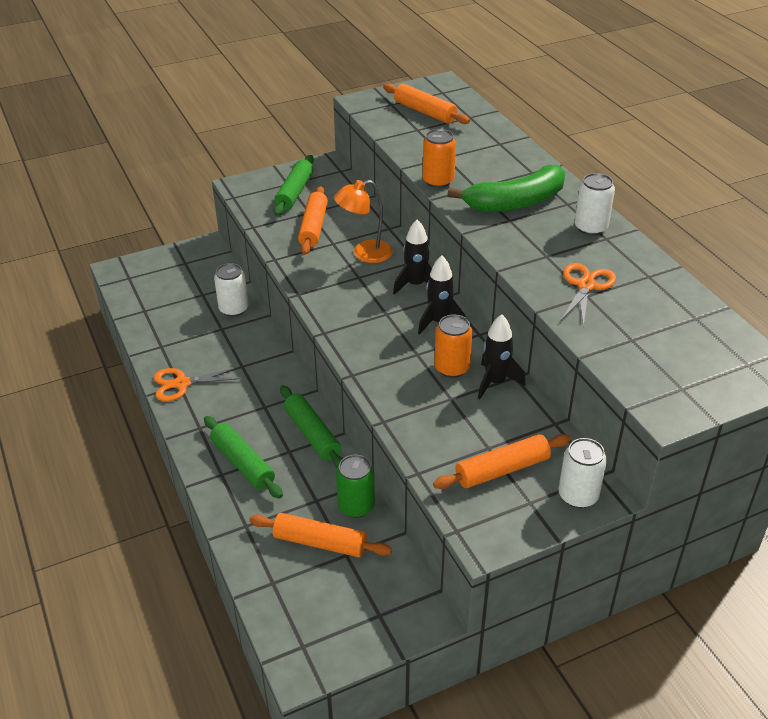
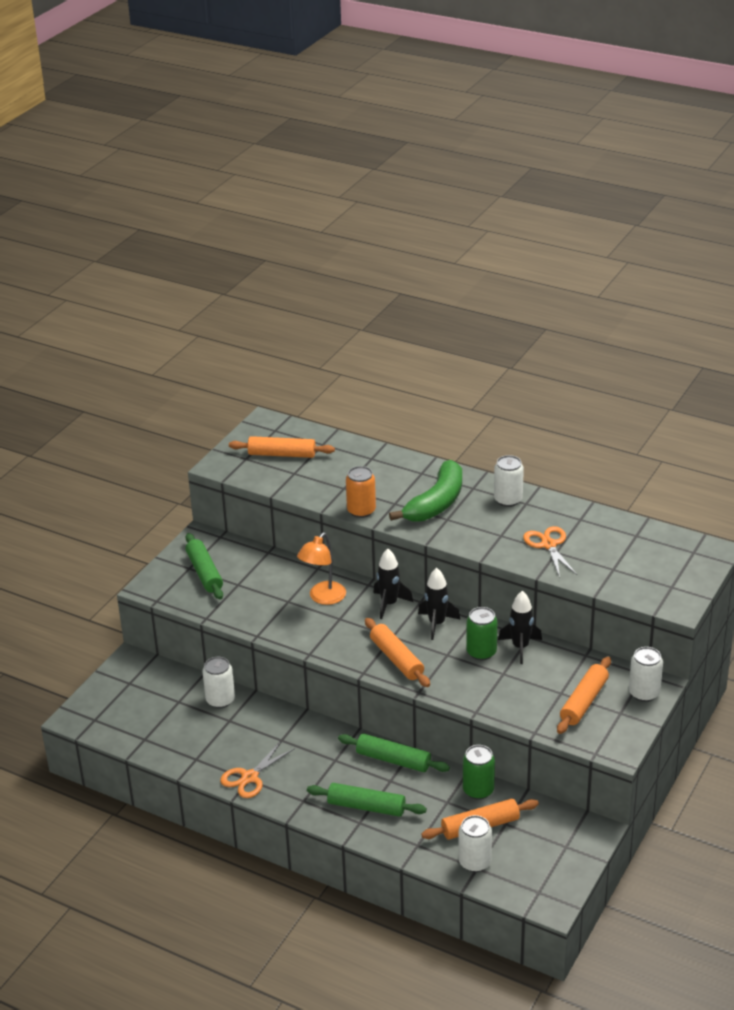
camera: 35 degrees left, 5 degrees down
(277, 575) = (474, 862): none -> white can
(313, 227) = (257, 595): orange rolling pin -> orange rolling pin (397, 659)
(452, 368) = (481, 652): orange can -> green can

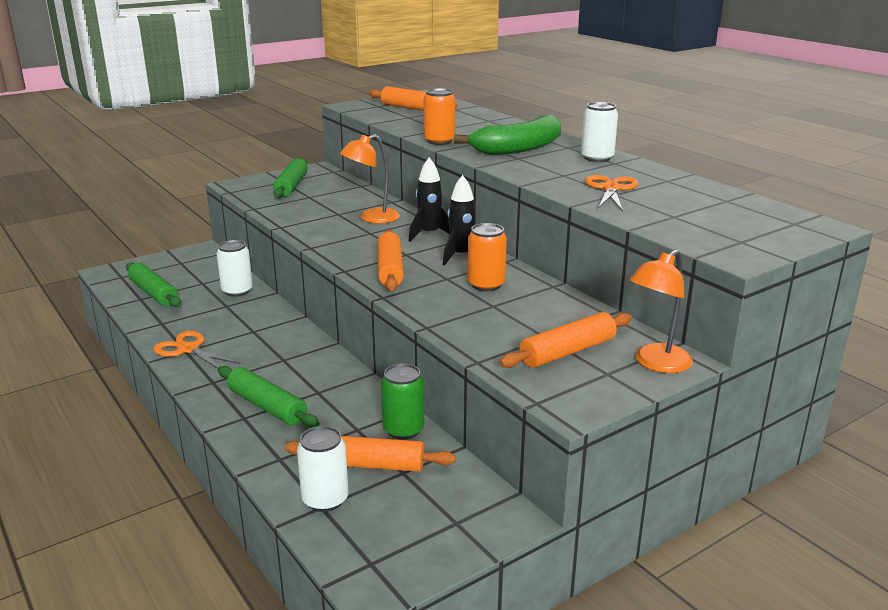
camera: 25 degrees right, 10 degrees down
(249, 777) = (188, 349): orange scissors -> orange scissors turned 60 degrees clockwise
(393, 760) = (340, 376): green rolling pin -> green rolling pin (153, 293)
(481, 652) = (486, 285): green can -> orange can
(520, 647) = (534, 291): black rocket -> none
(644, 693) = (656, 364): white can -> orange lamp

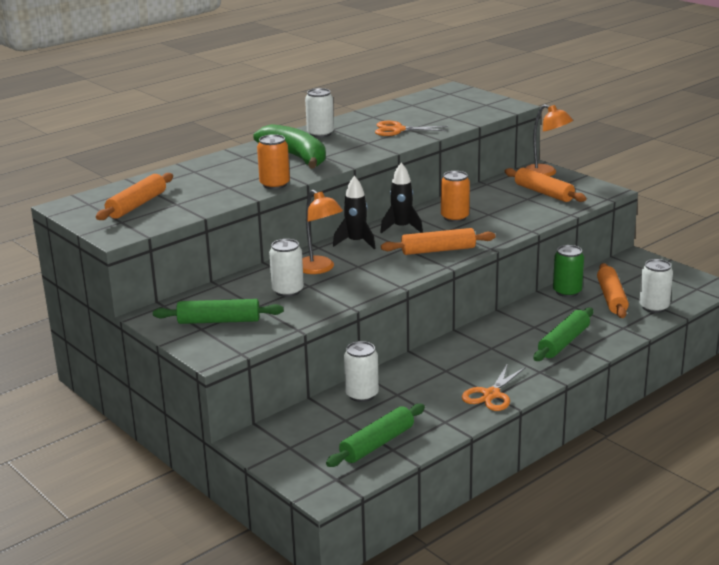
camera: 95 degrees left, 0 degrees up
(332, 206) = (287, 291): none -> white can

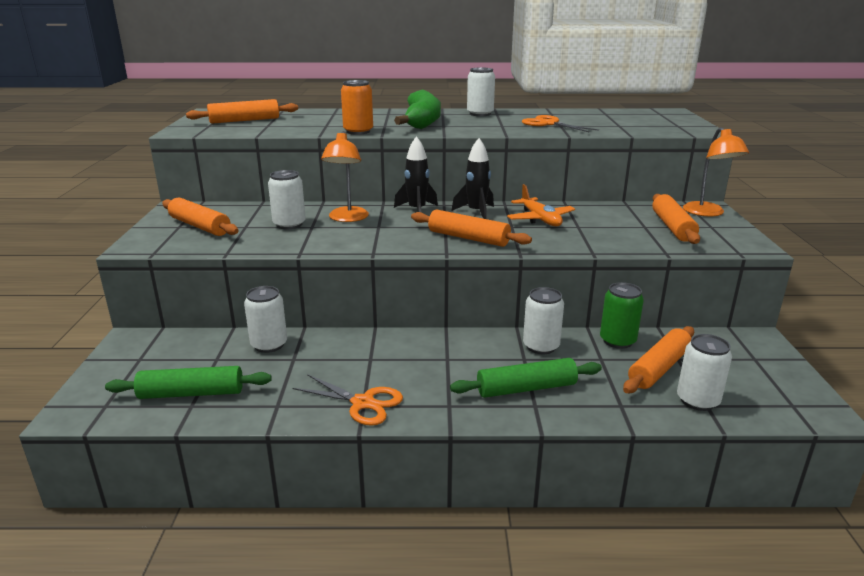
camera: 40 degrees right, 0 degrees up
(219, 321) = (199, 226): green rolling pin -> orange rolling pin
(455, 217) = (540, 219): orange can -> orange plane
(491, 394) = (363, 403): orange scissors -> orange scissors turned 135 degrees counterclockwise
(531, 315) = (541, 346): none -> white can

